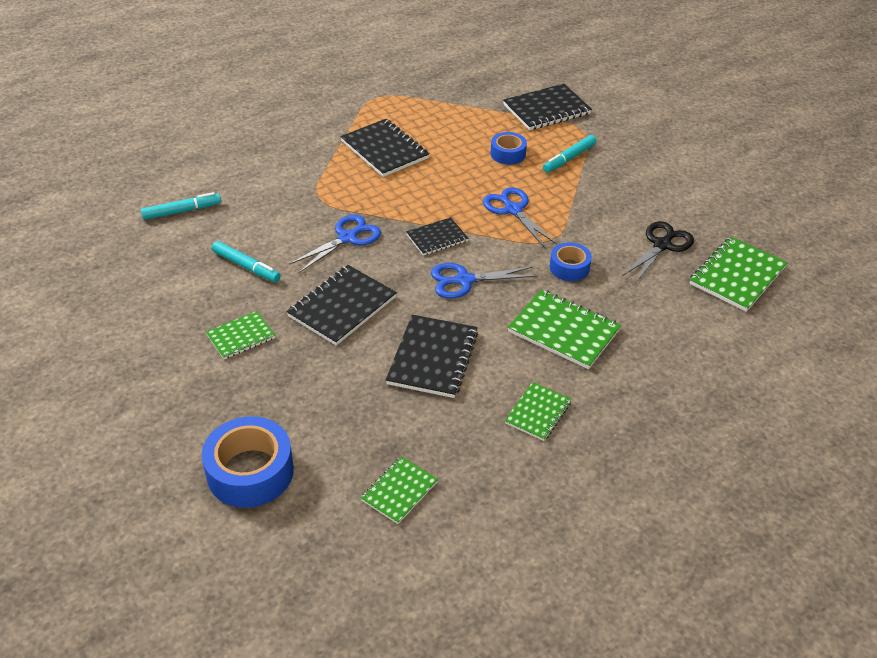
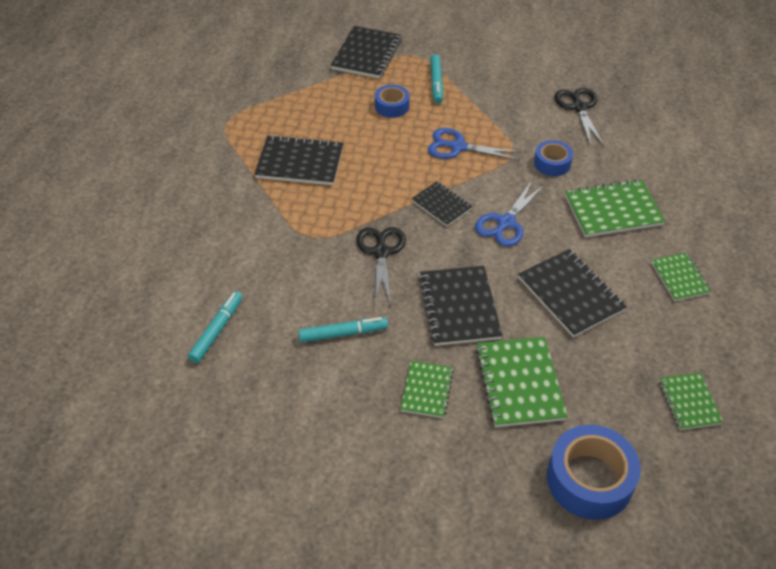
camera: 45 degrees left, 5 degrees up
(347, 238) = (381, 252): blue scissors -> black scissors
(437, 238) = (441, 205): black notebook -> black notebook turned 60 degrees counterclockwise
(737, 276) = (645, 99): green notebook -> green notebook (519, 383)

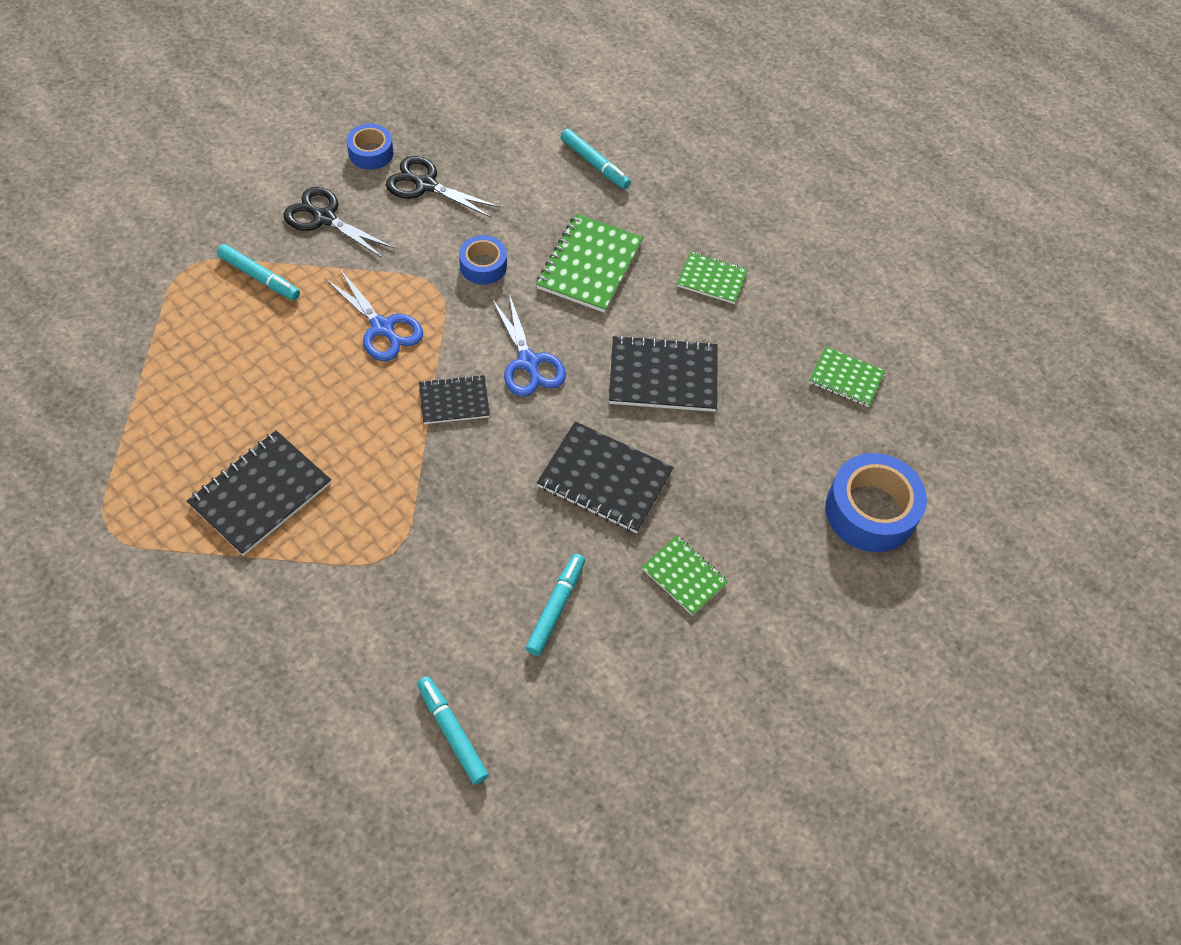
camera: 60 degrees left, 10 degrees up
(367, 54) = (137, 309): black notebook -> none
(381, 252) = (473, 501): black scissors -> black scissors (324, 218)
(392, 106) = (255, 344): blue tape -> blue tape (371, 153)
(458, 147) = (382, 327): blue scissors -> blue scissors turned 90 degrees counterclockwise
(519, 383) = (733, 492): green notebook -> none
(695, 169) = (594, 164): none -> turquoise marker

